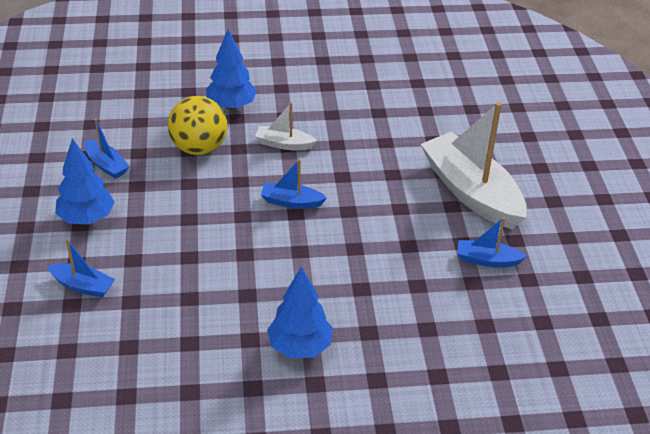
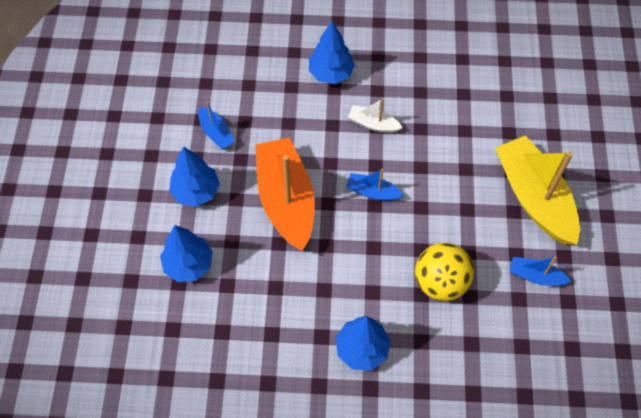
camera: 10 degrees right, 20 degrees up
(83, 286) = (189, 264): blue boat -> blue tree
(193, 217) = (286, 200): none -> orange boat
(199, 148) = (298, 121): yellow ball -> yellow ball (440, 282)
(471, 192) = (534, 198): white boat -> yellow boat

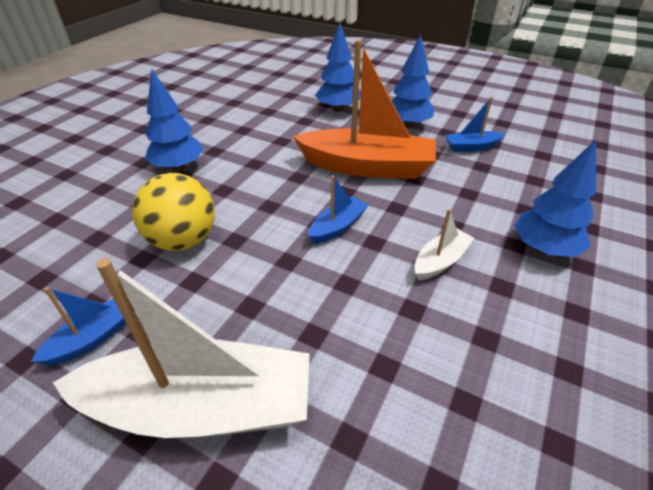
camera: 115 degrees right, 20 degrees down
(534, 198) = (200, 406): yellow boat -> white boat

